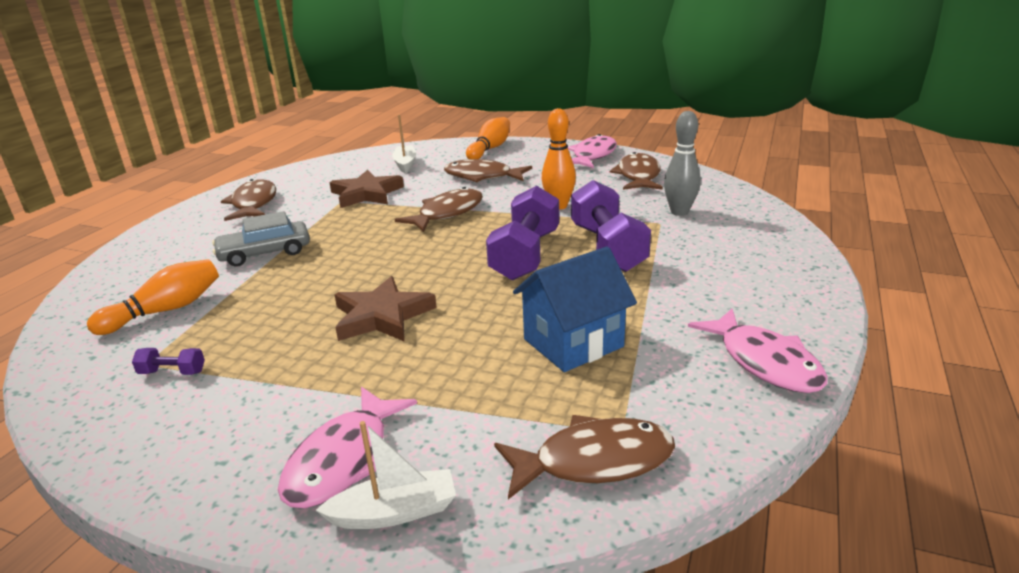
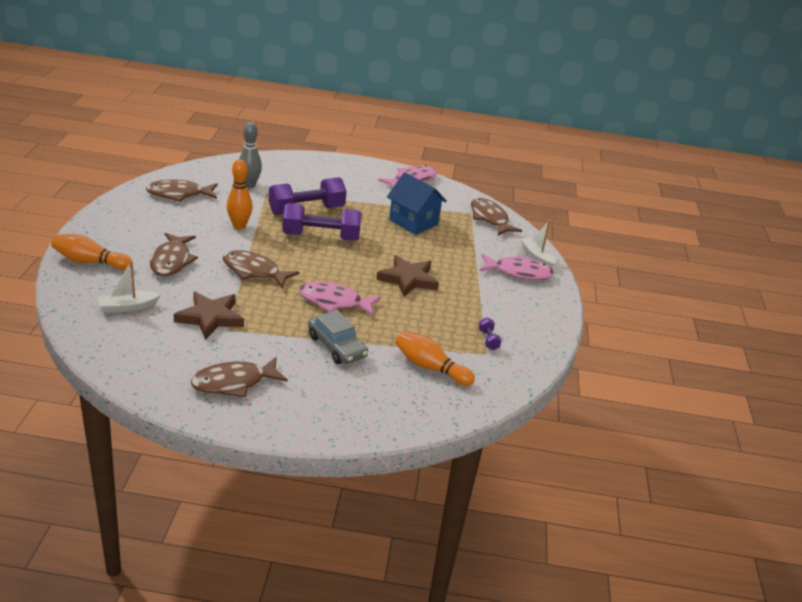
camera: 110 degrees left, 5 degrees up
(592, 156) = (124, 211): pink fish -> pink fish (334, 302)

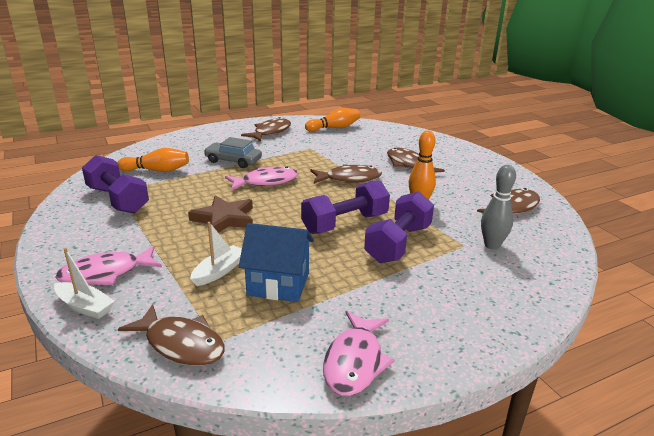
camera: 150 degrees right, 5 degrees down
(90, 262) = (447, 148): orange bowling pin -> orange bowling pin (334, 128)
(128, 307) = (379, 139): white boat -> white boat (219, 271)
(210, 318) = (329, 149): brown star -> none
(488, 340) = (117, 200): purple dumbbell -> purple dumbbell, size x2.42

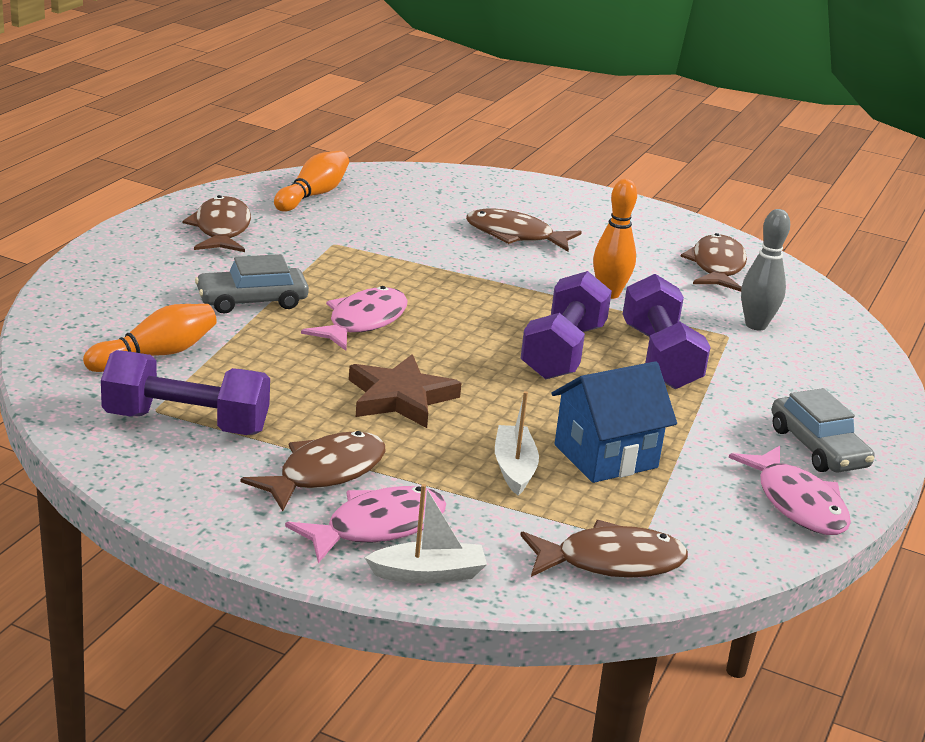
camera: 40 degrees left, 0 degrees up
(106, 273) = (377, 527): pink fish -> pink fish turned 150 degrees counterclockwise
(349, 179) = (470, 282): brown fish -> brown fish (325, 473)
(426, 332) = (818, 447): none -> grey car

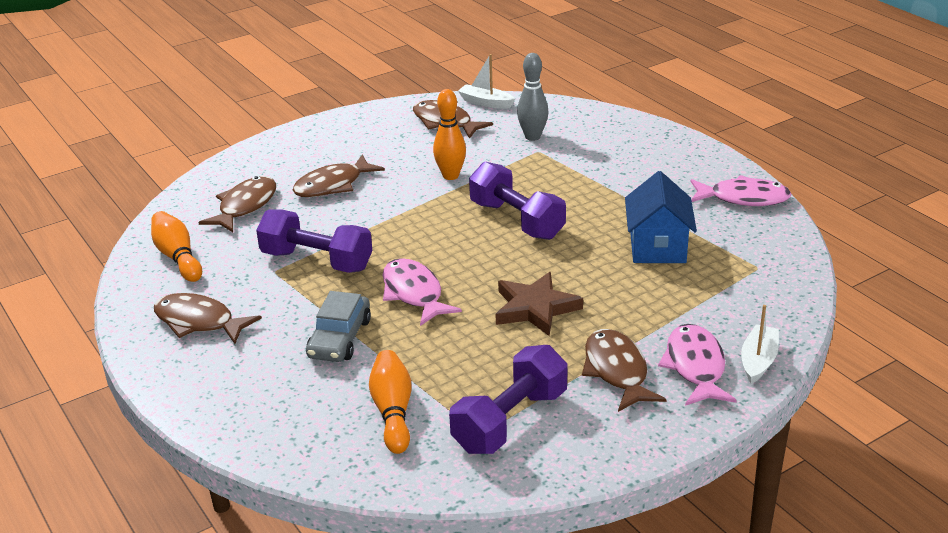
camera: 55 degrees left, 5 degrees up
(514, 468) = (653, 288): white boat -> white boat (486, 103)
(611, 561) = (774, 285): brown fish -> brown fish (245, 206)
(660, 357) = (549, 186): purple dumbbell -> purple dumbbell (317, 261)
(818, 447) = (688, 169): grey car -> none

